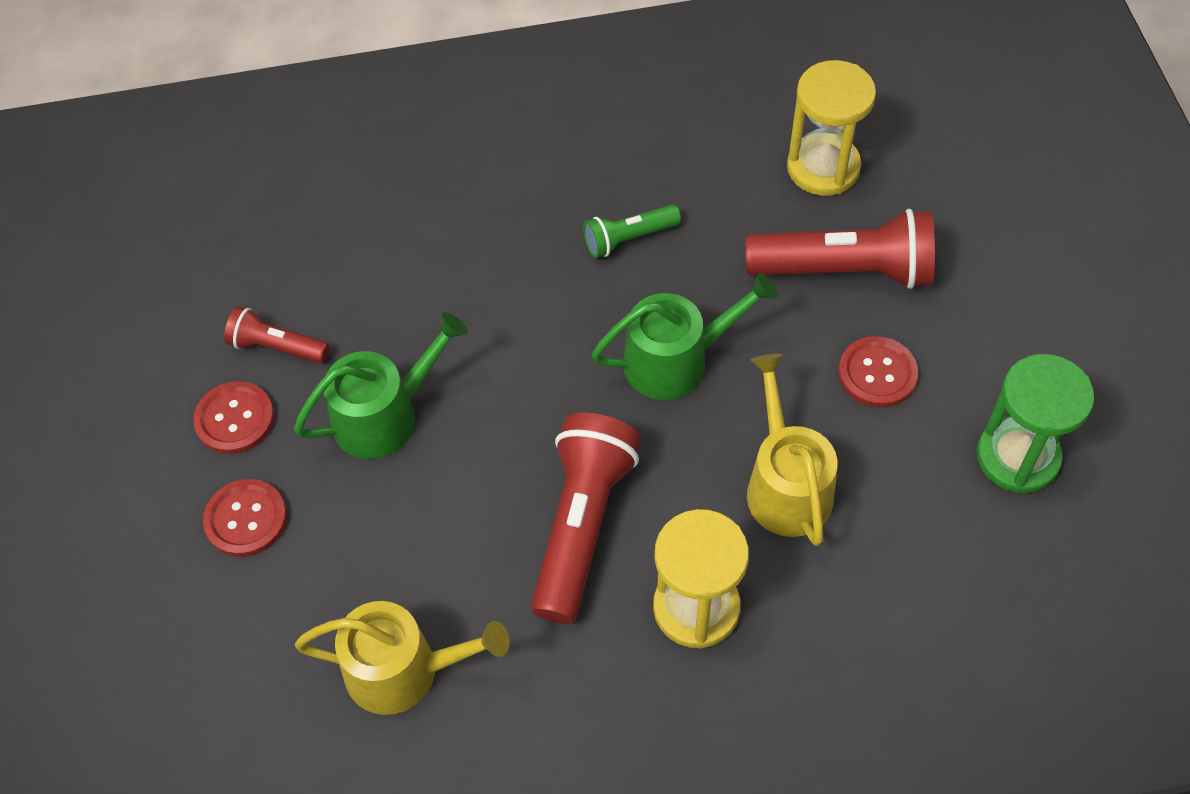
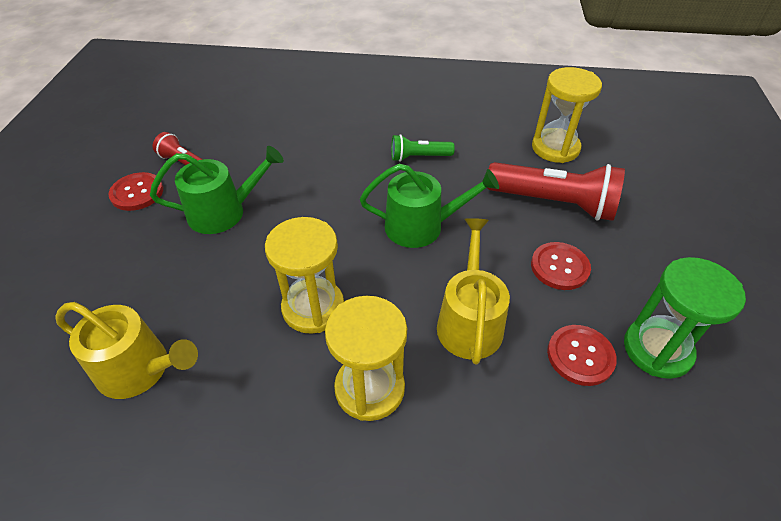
camera: 15 degrees right, 10 degrees down
(246, 519) = (105, 247): red button -> red button (580, 356)
(581, 525) = (313, 308): red flashlight -> yellow hourglass

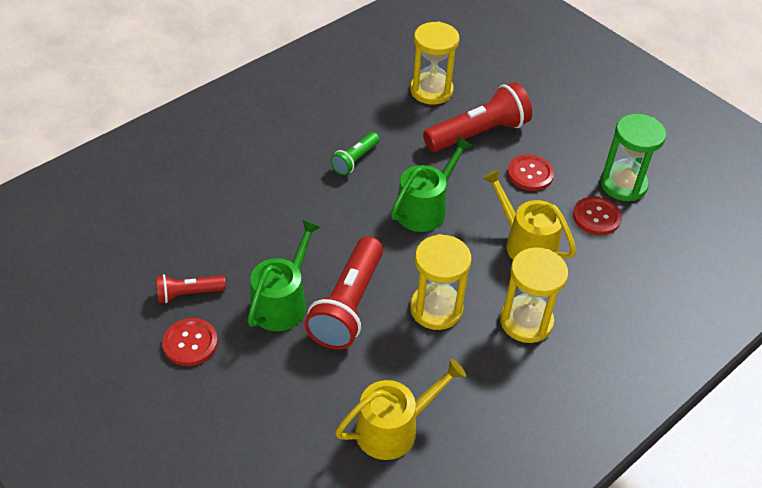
camera: 50 degrees left, 0 degrees up
(258, 250) = (348, 305): none -> red flashlight

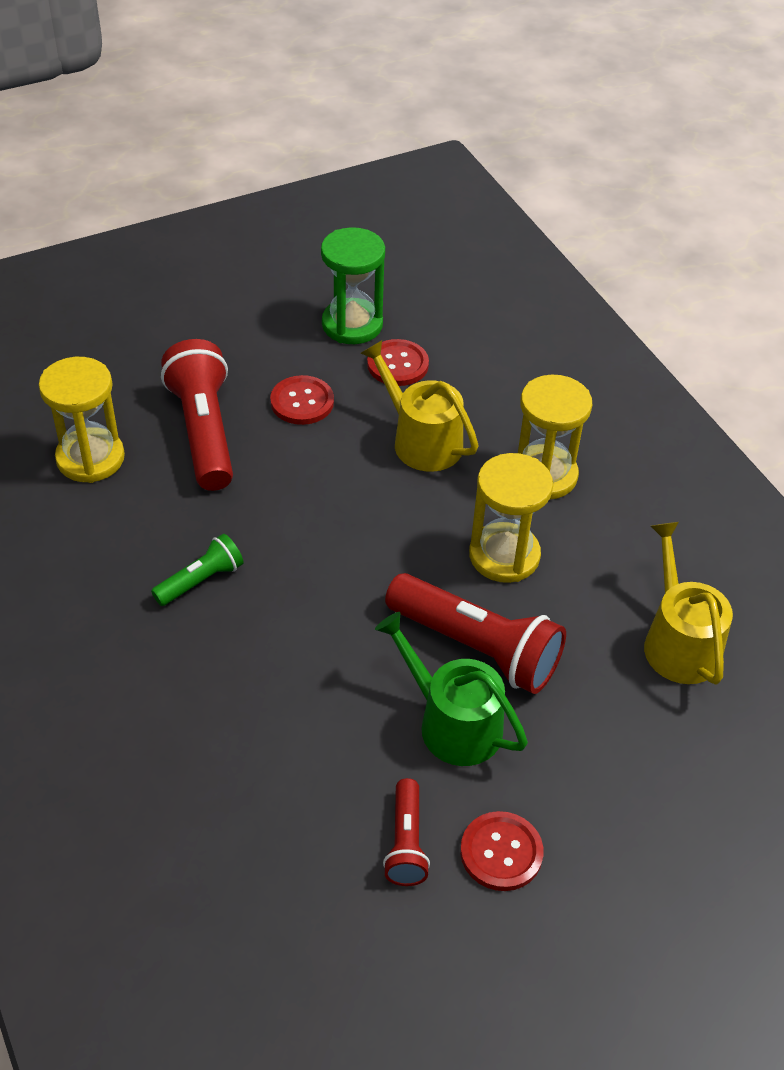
camera: 75 degrees left, 0 degrees up
(355, 160) = (201, 580): green flashlight -> green flashlight turned 90 degrees counterclockwise
(425, 208) = (326, 524): green watering can -> none
(526, 244) = (421, 440): yellow watering can -> yellow watering can turned 75 degrees clockwise

